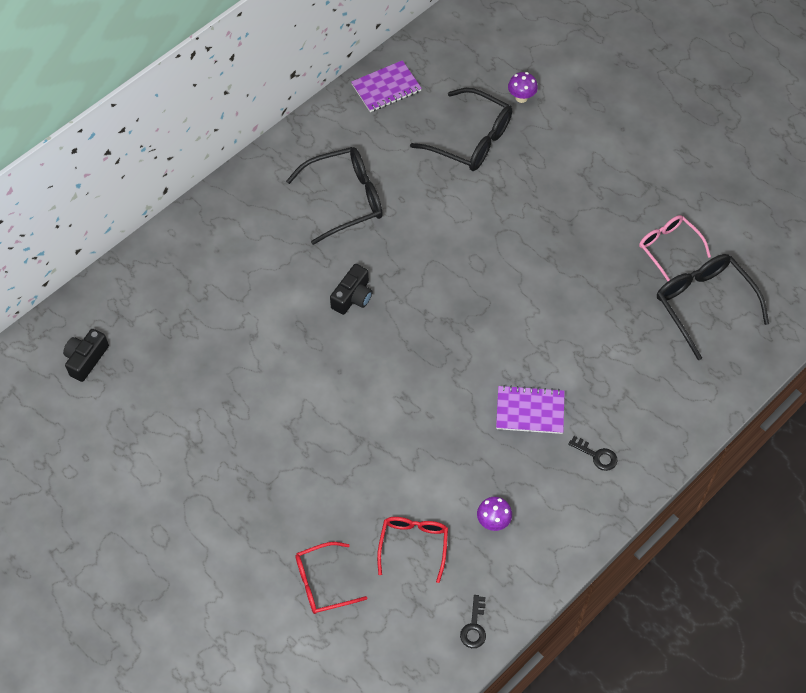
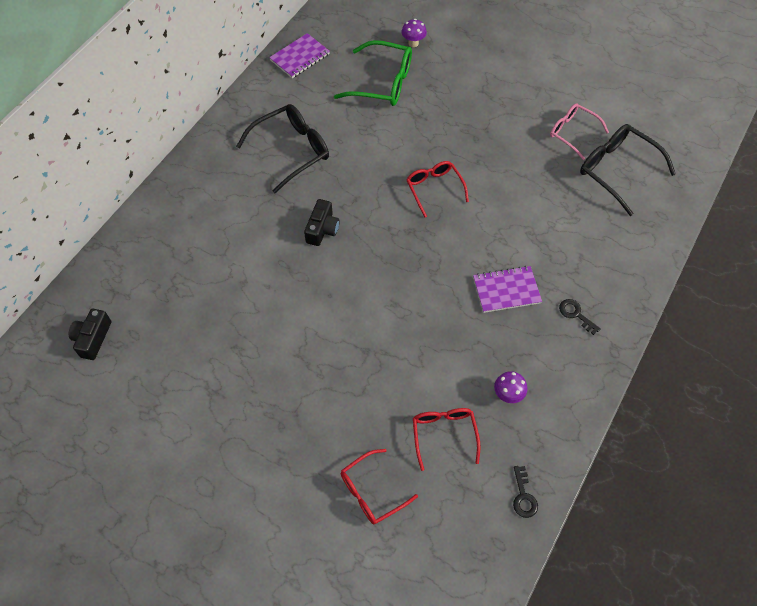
camera: 15 degrees left, 0 degrees up
(471, 139) = (383, 83): black glasses -> green glasses
(489, 278) = (434, 189): none -> red glasses
(596, 455) = (576, 314): black key -> black key turned 150 degrees counterclockwise

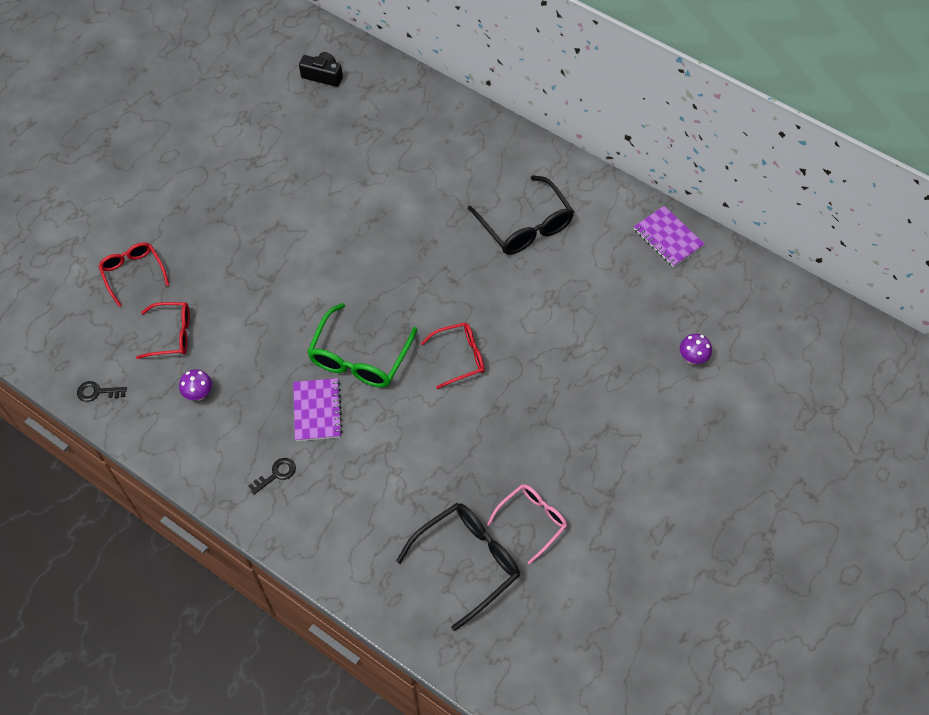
camera: 95 degrees right, 0 degrees up
(322, 229) = (418, 249): black camera -> none
(383, 83) = (624, 320): green glasses -> green glasses (359, 358)

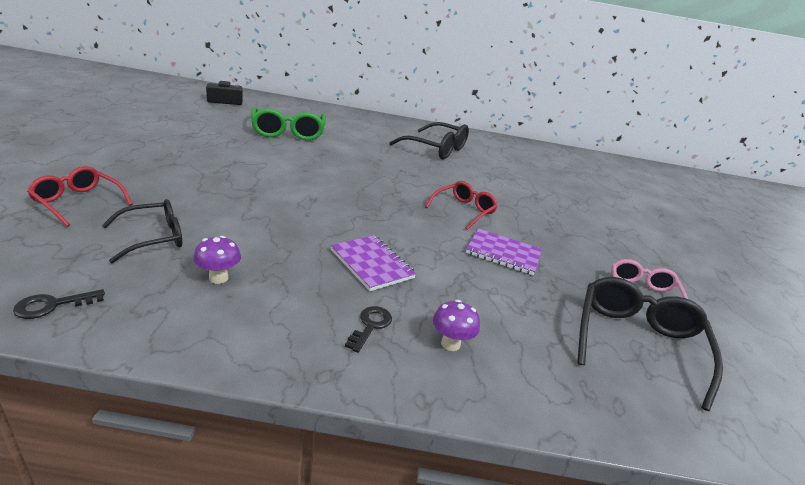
camera: 35 degrees left, 30 degrees down
(172, 334) = (153, 238): red glasses -> black glasses
(359, 358) = (380, 223): green glasses -> green glasses (288, 132)
(668, 238) = (525, 147): purple notebook -> purple notebook (503, 253)
(692, 358) = (608, 190): purple mushroom -> purple mushroom (450, 344)

